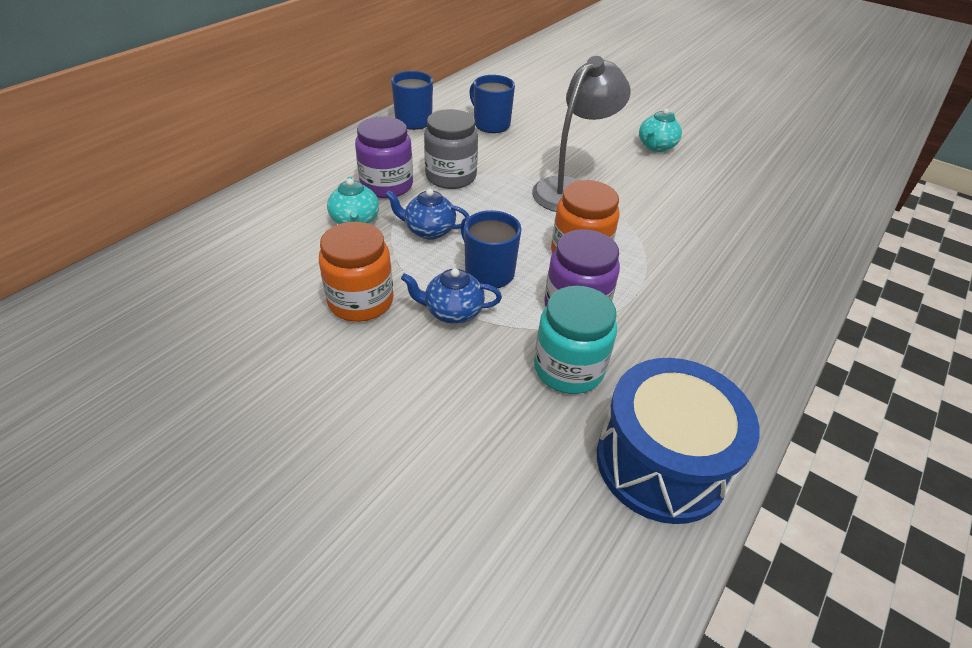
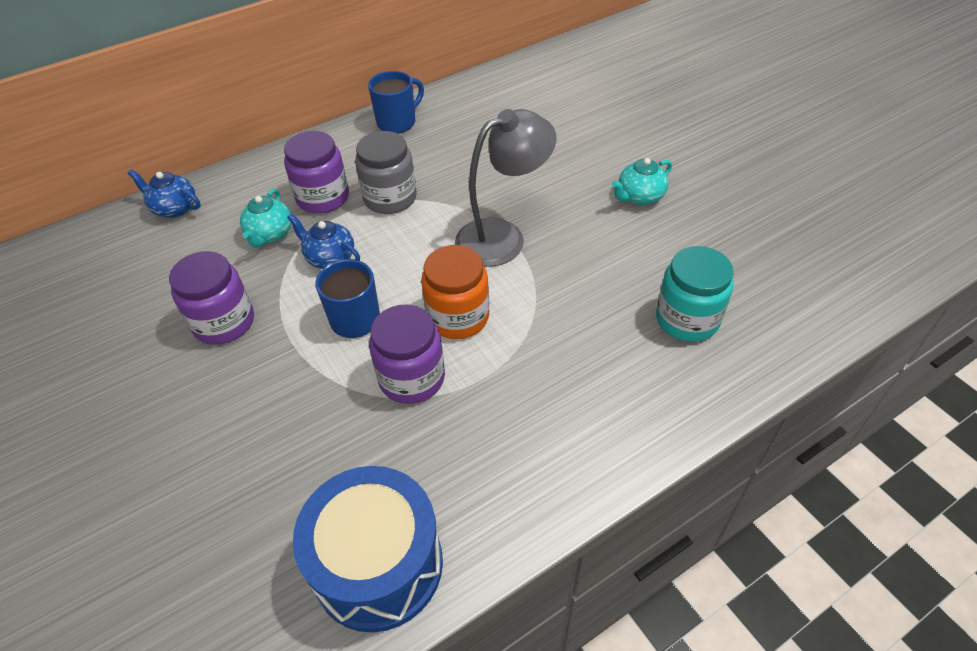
camera: 25 degrees right, 5 degrees up
(361, 301) = (224, 322): orange jar -> purple jar
(452, 312) = (295, 353): blue teapot -> blue teapot (174, 208)
(491, 124) = (473, 138): blue mug -> none
(568, 368) = (360, 442): turquoise jar -> turquoise jar (687, 319)

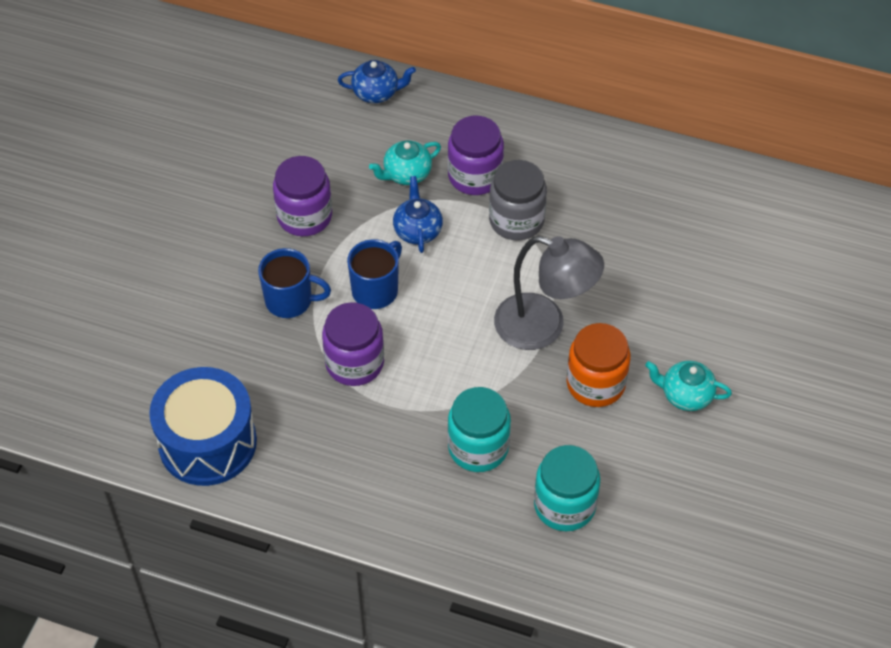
camera: 50 degrees right, 5 degrees up
(174, 208) = (376, 93): blue teapot -> blue teapot turned 105 degrees clockwise
(397, 122) = (614, 156): blue mug -> blue mug (290, 301)
(458, 317) = (433, 353): orange jar -> orange jar (595, 384)
(581, 342) = (478, 447): none -> turquoise jar

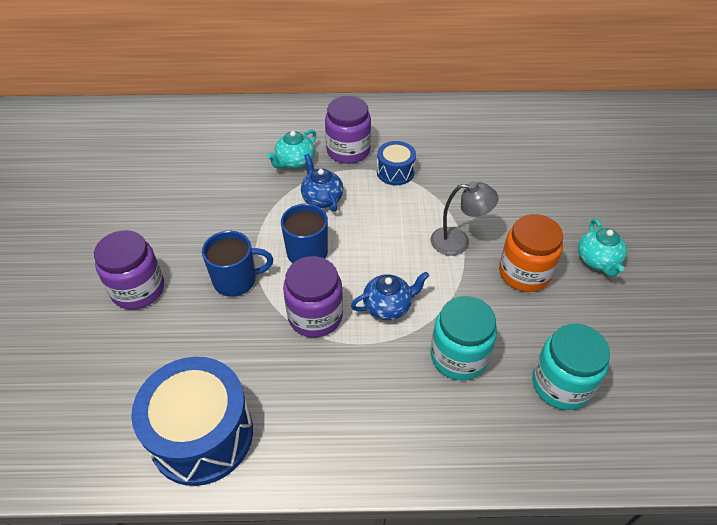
camera: 20 degrees left, 5 degrees down
(304, 216) = (224, 212): purple jar -> purple jar (138, 289)
(376, 93) = (247, 116): blue teapot -> blue teapot (388, 306)
(516, 220) = (395, 172): grey jar -> blue drum
(543, 327) = (458, 241): grey lamp -> grey lamp, size x0.64
(685, 395) = (597, 261): turquoise teapot -> turquoise teapot turned 90 degrees counterclockwise

